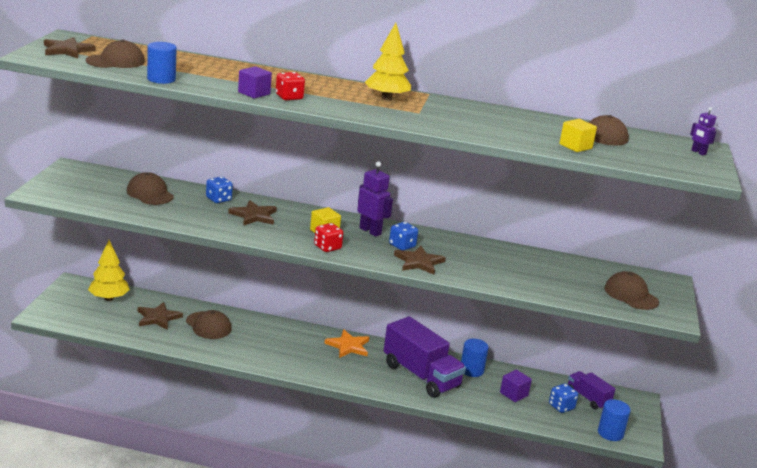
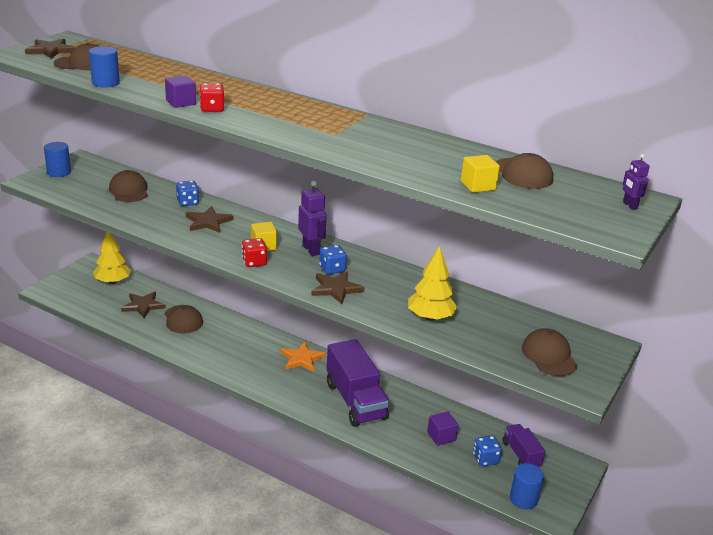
camera: 20 degrees right, 5 degrees up
(386, 98) = (315, 116): yellow tree -> yellow tree (430, 317)
(471, 370) = (412, 403): blue cylinder -> blue cylinder (59, 172)

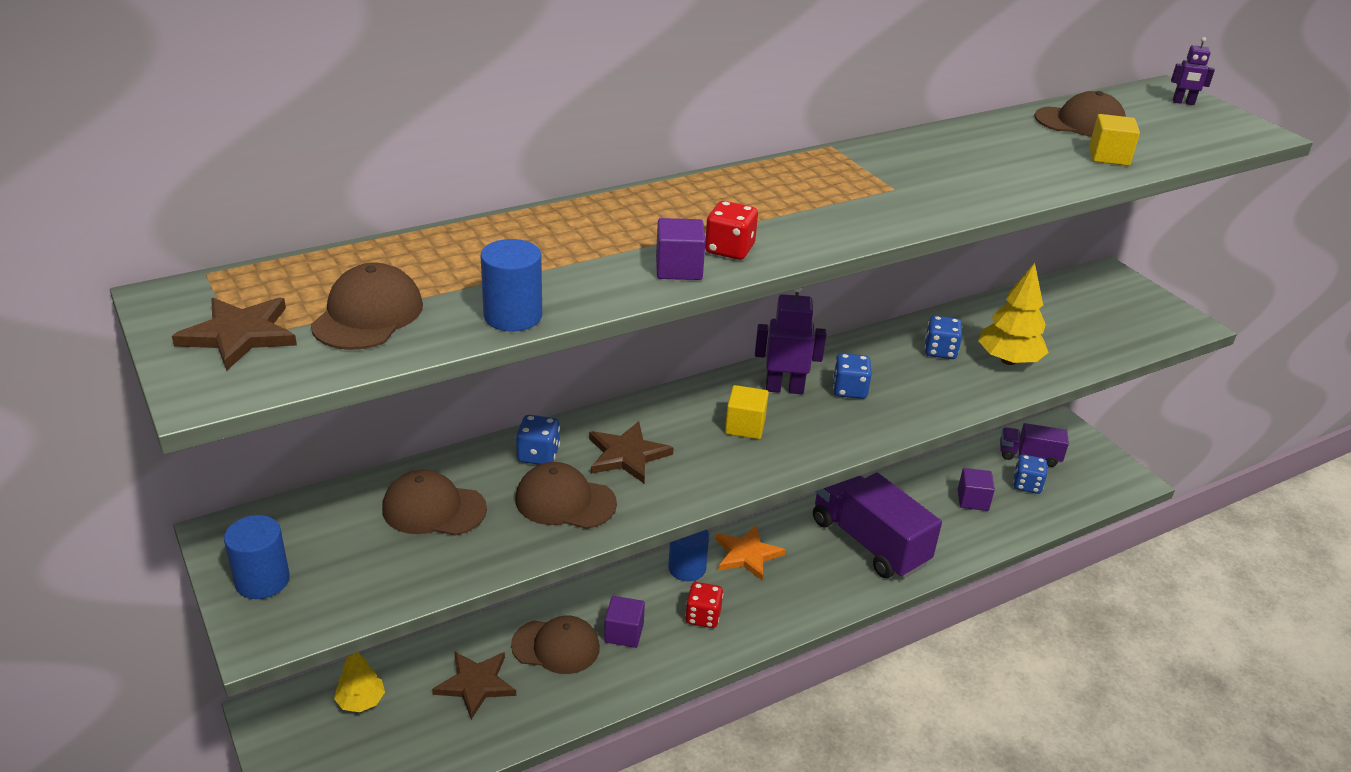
camera: 60 degrees left, 5 degrees up
(113, 281) = (361, 701): yellow tree -> yellow tree, size x0.65
(208, 336) = (624, 633): none -> purple cube
(254, 262) = (789, 451): red dice -> red dice (703, 616)
(336, 289) = (905, 405): brown star -> none
(355, 401) = (869, 542): purple truck -> purple truck turned 135 degrees counterclockwise
(410, 291) = (940, 351): none -> blue dice
(523, 499) = (1101, 488): blue cylinder -> blue cylinder (687, 568)
(549, 356) = (1120, 317): brown cap -> brown cap (565, 501)

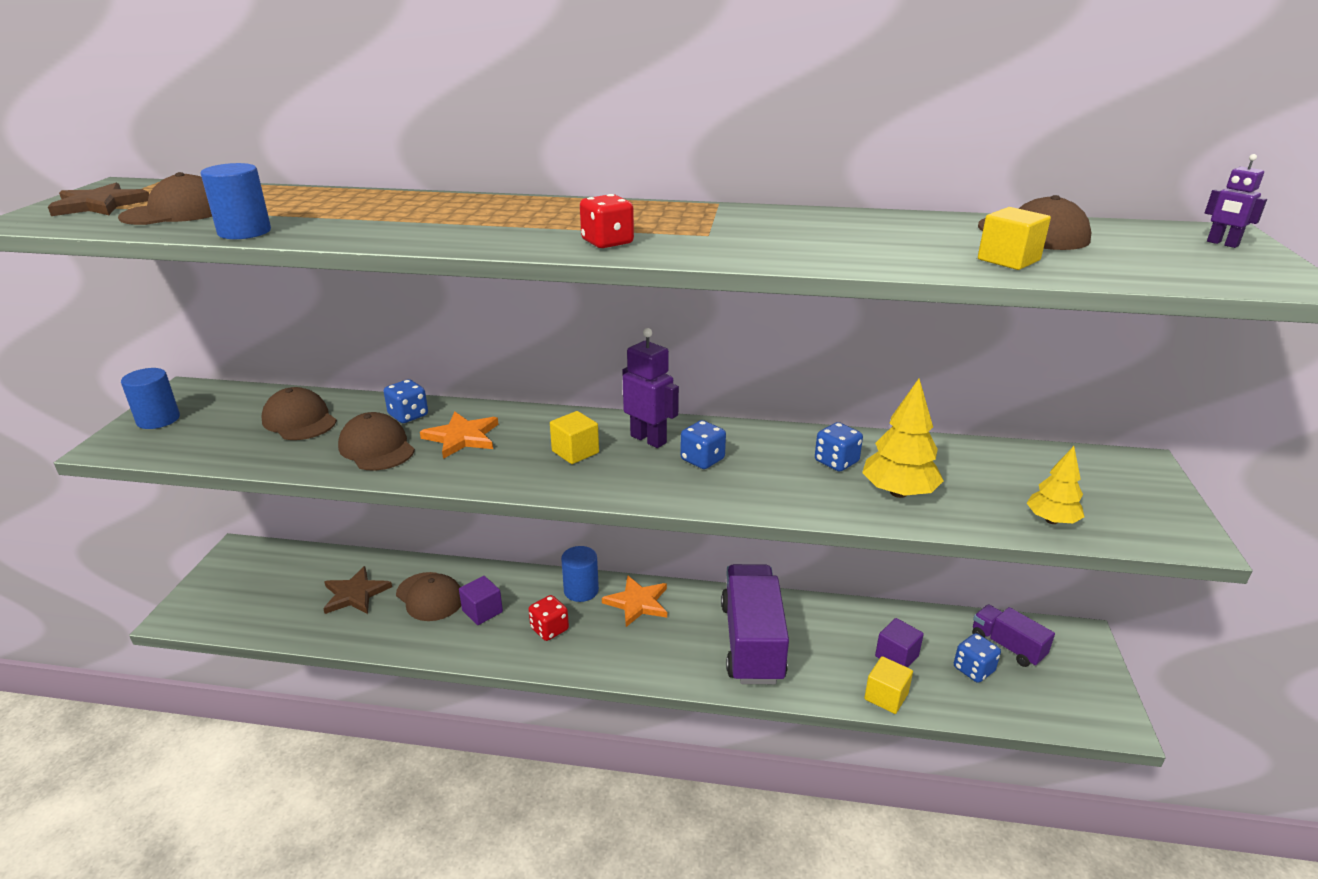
camera: 40 degrees right, 5 degrees down
(361, 701) = (286, 569): yellow tree -> yellow tree (1051, 520)
(627, 455) = (462, 437): brown star -> orange star
(679, 268) = (410, 236): purple cube -> none
(729, 249) = (473, 236): red dice -> red dice (607, 242)
(996, 535) = (886, 696): none -> yellow cube

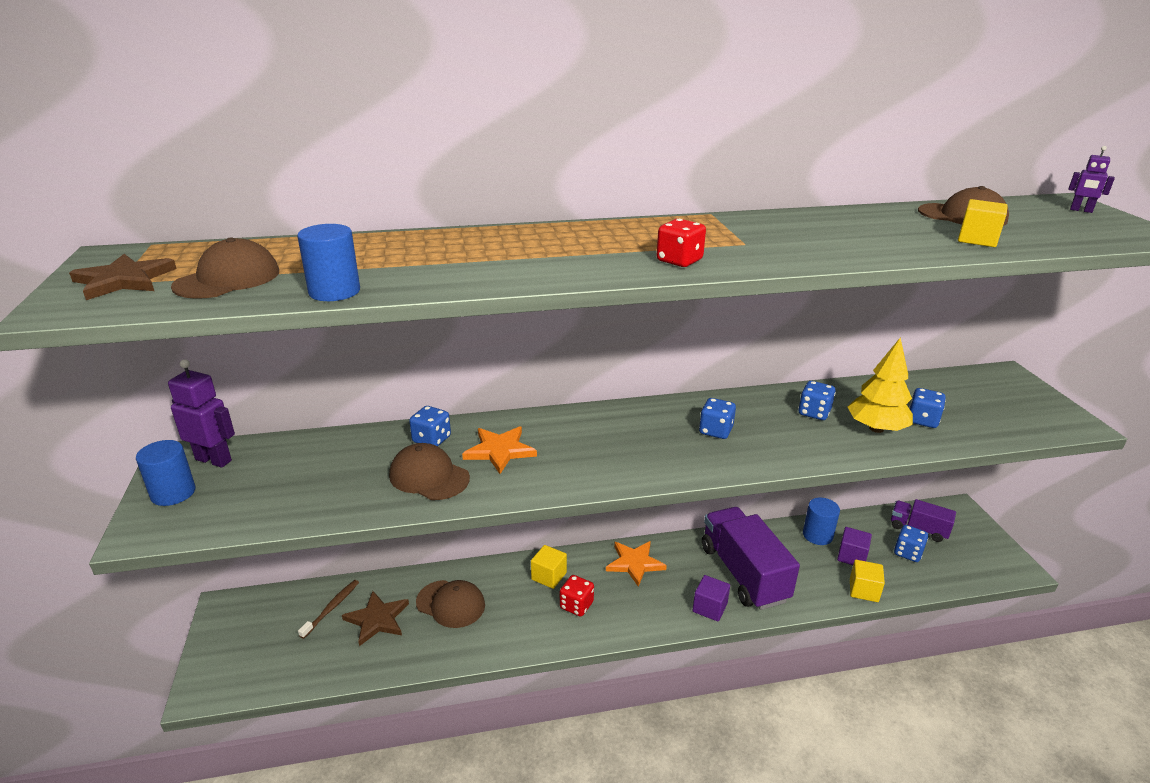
camera: 20 degrees left, 0 degrees up
(299, 420) = (328, 465): brown cap -> none
(322, 574) = (331, 608): none -> brown toothbrush
(482, 611) = (507, 605): purple cube -> purple cube (709, 608)
(575, 452) = (609, 445): yellow cube -> yellow cube (549, 576)
(581, 590) = (581, 564): blue cylinder -> blue cylinder (817, 535)
(648, 439) = (659, 421): purple robot -> purple robot (214, 460)
(968, 494) = (922, 420): none -> blue dice
(1051, 520) = (989, 429): yellow tree -> none

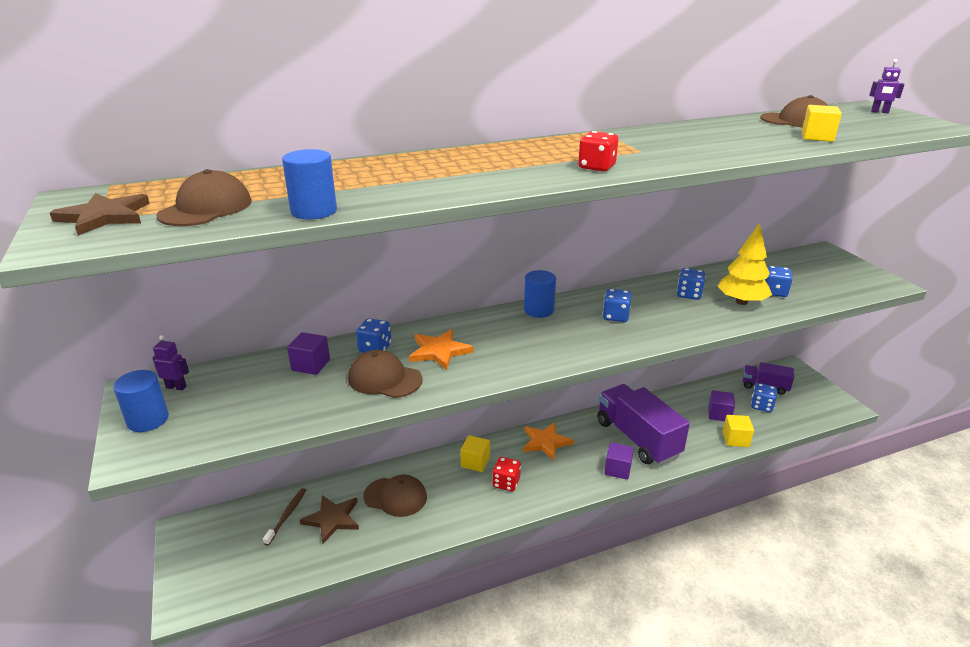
camera: 10 degrees left, 0 degrees up
(214, 460) = (176, 387): purple robot -> purple robot, size x0.57
(357, 451) = (311, 365): none -> purple cube
(817, 535) = (688, 401): blue cylinder -> blue cylinder (538, 310)

